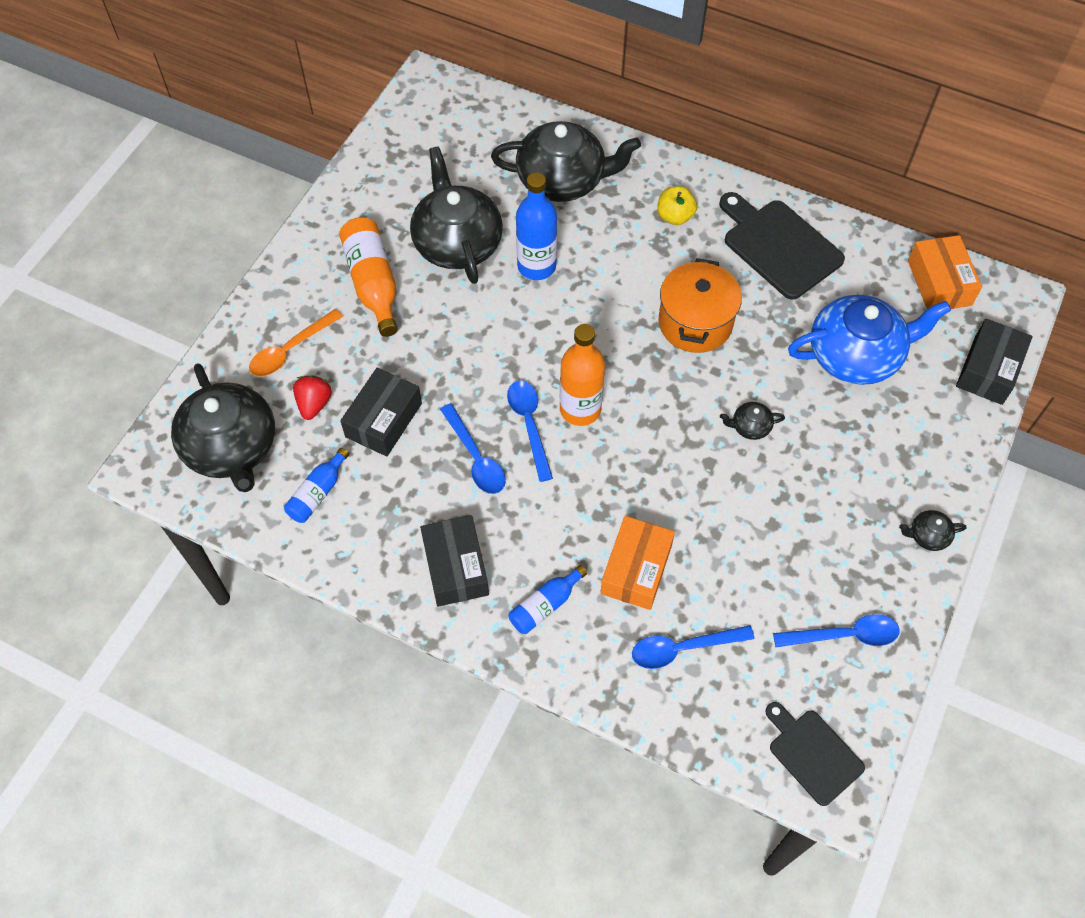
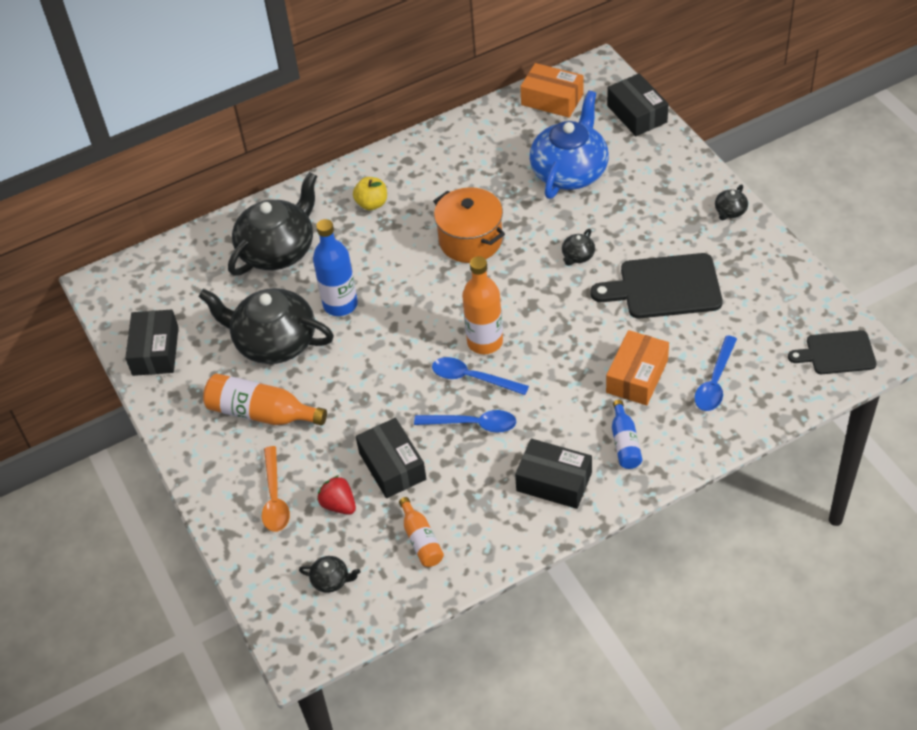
camera: 50 degrees left, 10 degrees down
(231, 447) = (331, 580): black teapot -> black teapot, size x0.41
(318, 493) = (421, 540): blue bottle -> orange bottle
(385, 165) = (155, 351): none -> black box
(636, 569) = (637, 376): orange box -> orange box turned 60 degrees clockwise
(779, 246) = (449, 162): black cutting board -> black cutting board (664, 287)
(844, 635) = (768, 292): blue spoon -> none

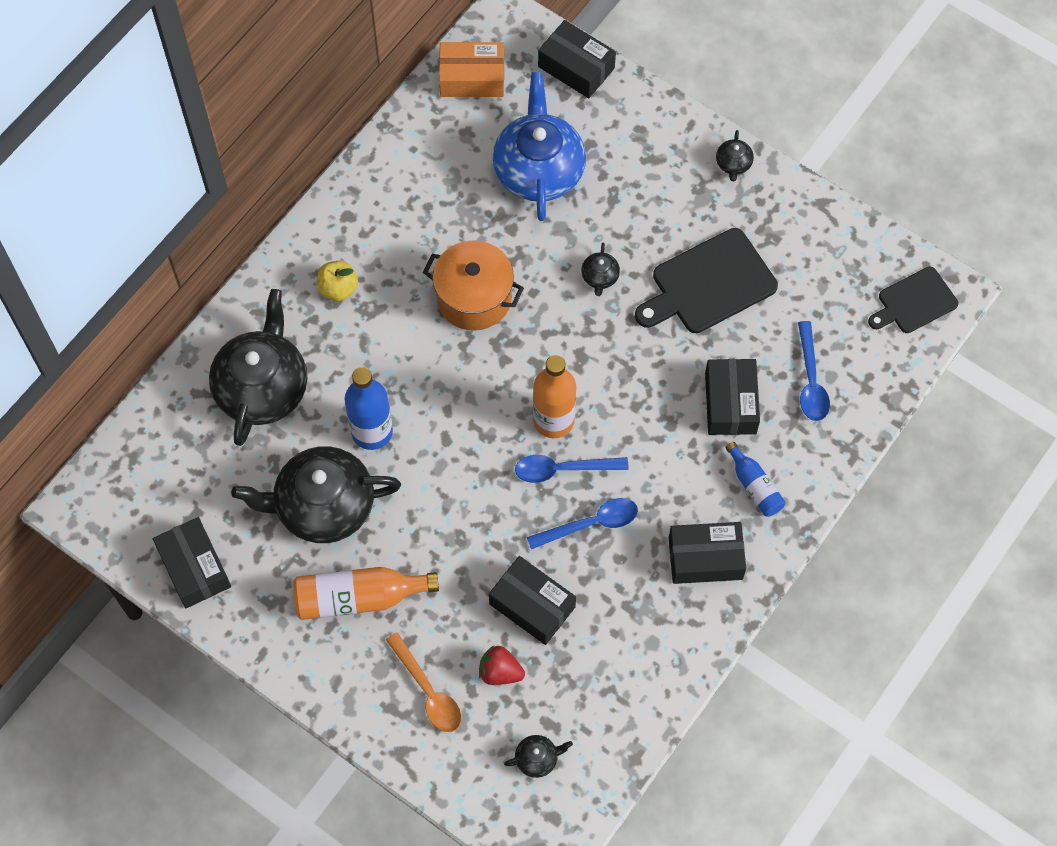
camera: 30 degrees left, 15 degrees up
(421, 540) = (605, 677): orange bottle -> none
(637, 376) = (730, 403): orange box -> black box

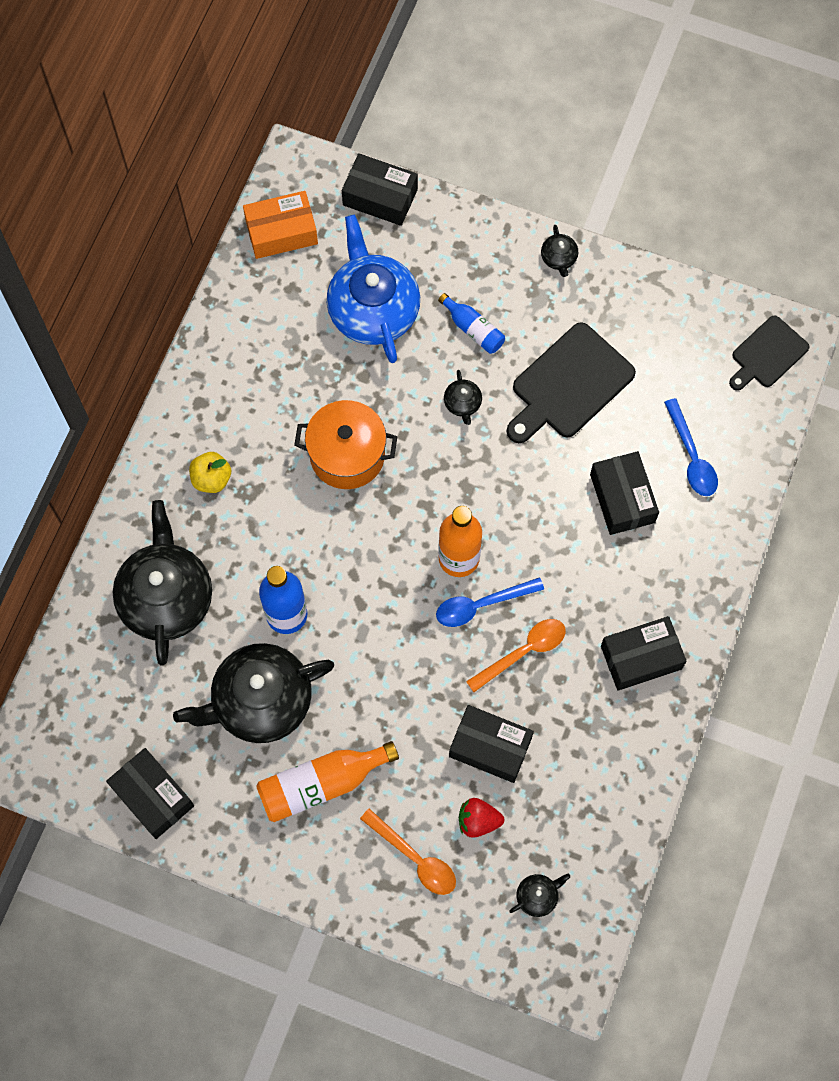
camera: 15 degrees left, 5 degrees up
(590, 524) = (523, 652): blue spoon -> orange spoon
(754, 486) = (667, 574): blue bottle -> blue bottle (473, 329)

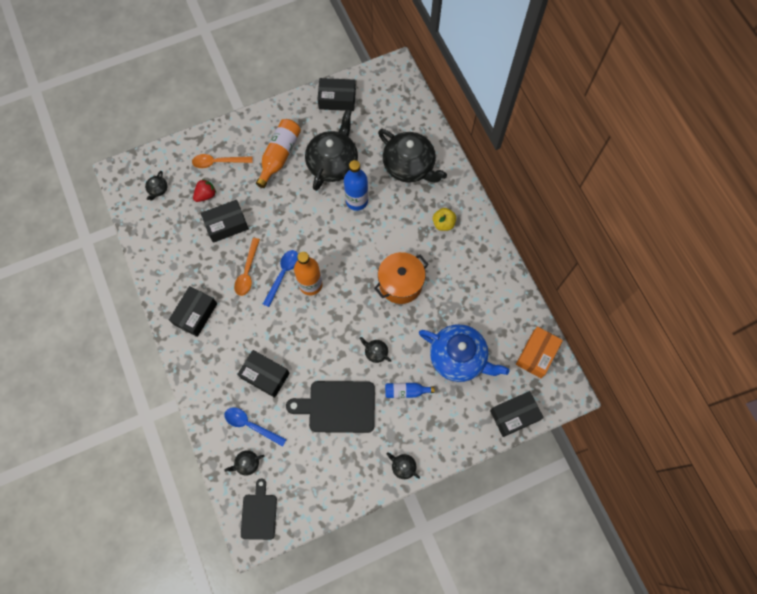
camera: 135 degrees right, 0 degrees up
(569, 384) = (338, 406): black cutting board -> black cutting board turned 90 degrees counterclockwise
(734, 418) = (247, 463): none -> black teapot

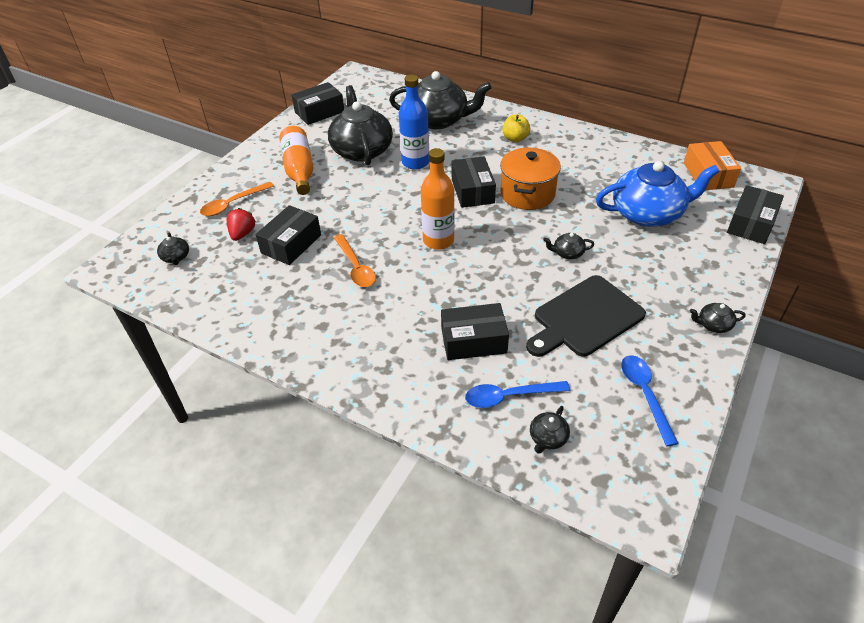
camera: 35 degrees left, 25 degrees down
(195, 314) = (329, 335): black box -> black box (472, 191)
(259, 514) = (623, 480): black cutting board -> none
(283, 275) = (399, 249): blue spoon -> blue spoon (645, 394)
(406, 391) = (635, 265): blue bottle -> none

